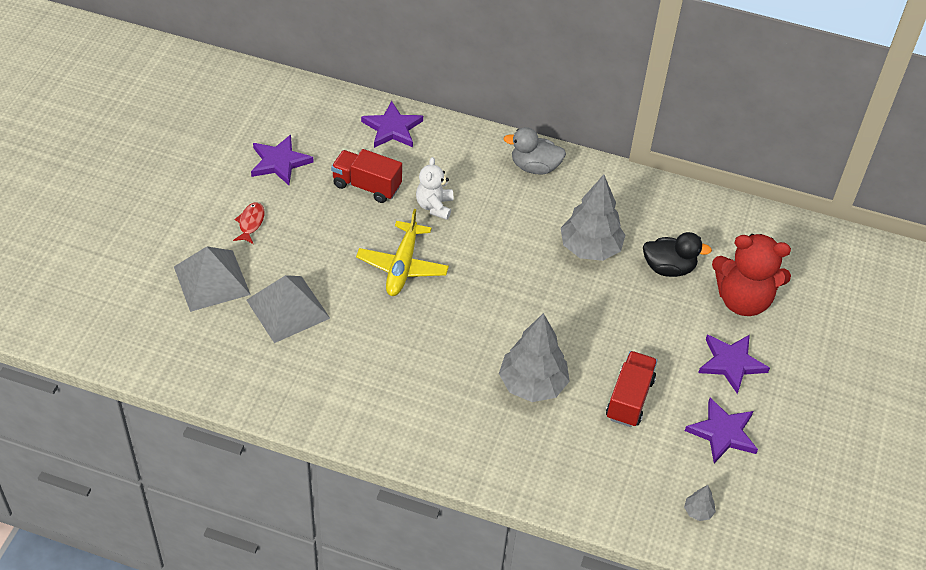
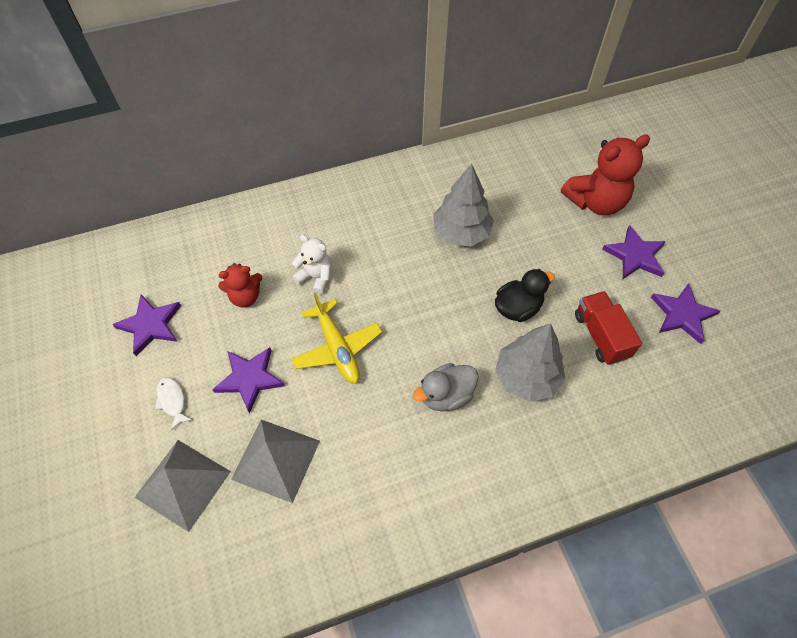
camera: 35 degrees left, 10 degrees up
(250, 223) = (172, 401): red fish -> white fish
(366, 186) = (245, 296): red truck -> red teddy bear
(392, 128) = (223, 232): purple star -> purple star (249, 379)
(434, 206) = (316, 277): white teddy bear -> white teddy bear turned 150 degrees clockwise
(534, 167) = (362, 194): grey duck -> grey duck (446, 395)
(668, 268) = (527, 211): black duck -> black duck (518, 308)
(698, 511) = (729, 392): grey tree -> none

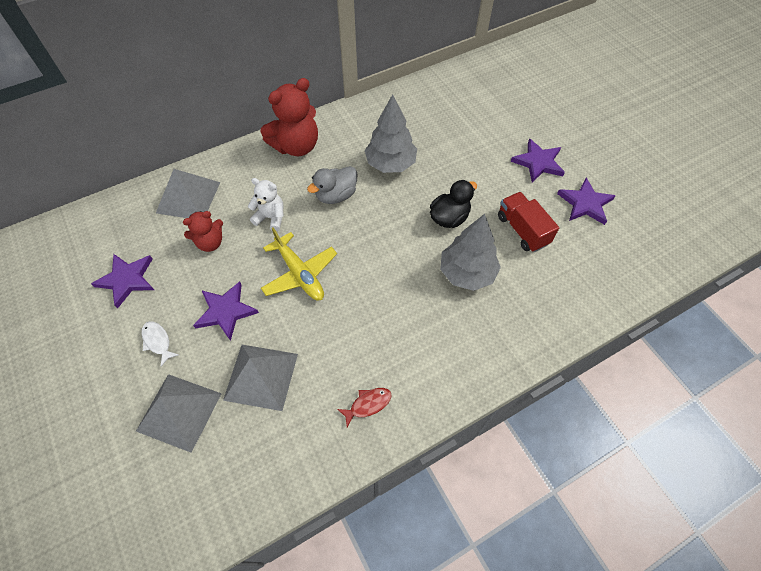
camera: 10 degrees left, 0 degrees up
(230, 240) = (188, 197): none -> grey pyramid
(387, 512) = (368, 404): none -> red fish
(446, 395) = (401, 298): grey duck -> grey duck (336, 195)
(595, 202) = (498, 124): red teddy bear -> red teddy bear (296, 146)

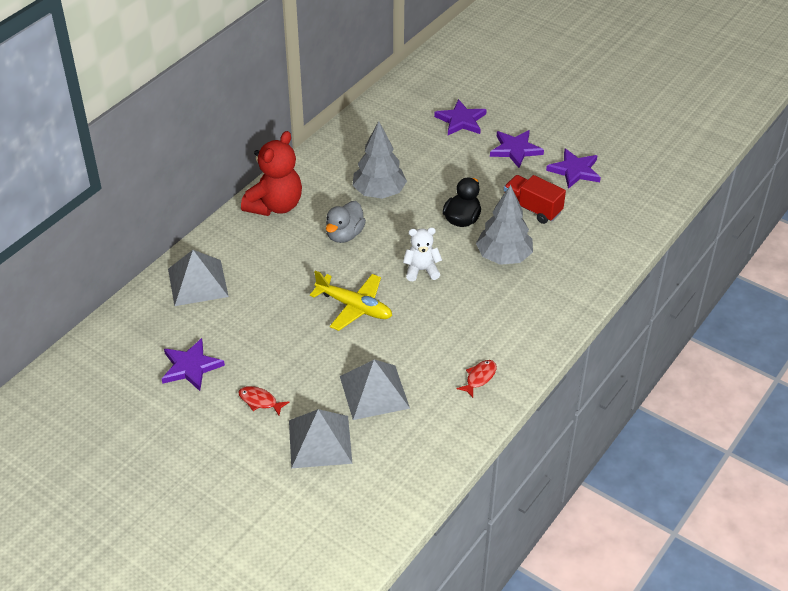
camera: 25 degrees left, 15 degrees down
(158, 341) = (260, 401): white fish -> red fish
(210, 243) = (250, 311): red teddy bear -> none
(226, 311) = (306, 358): purple star -> purple star (461, 120)
(271, 217) = (294, 273): white teddy bear -> white teddy bear (421, 270)

